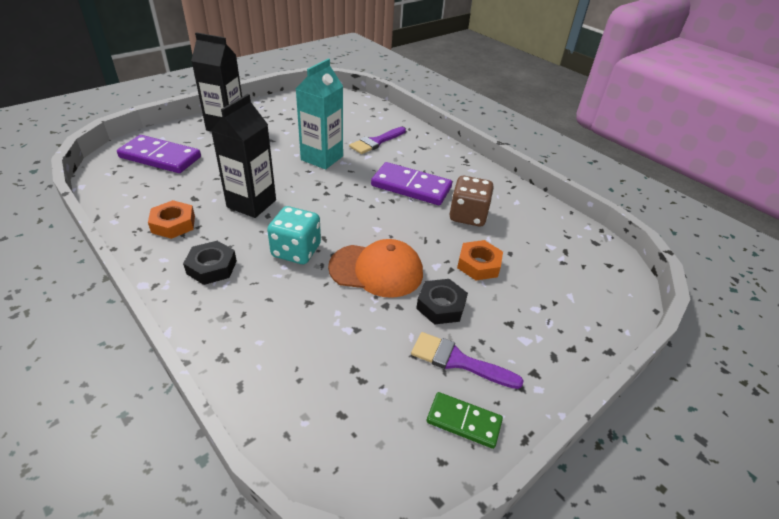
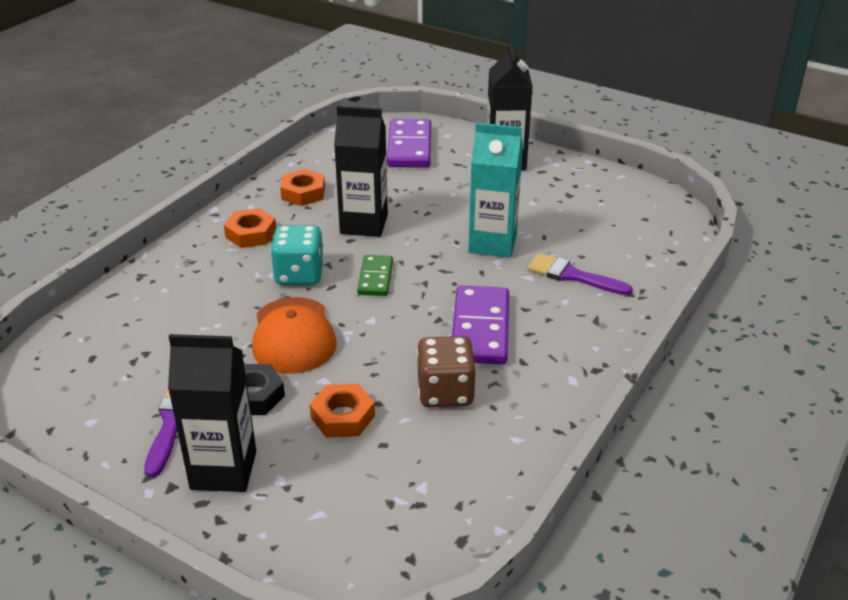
camera: 75 degrees right, 5 degrees down
(212, 267) = (251, 234): black nut -> orange nut
(463, 421) = (95, 437): green domino -> green domino (375, 278)
(521, 337) = (223, 470): none -> black carton

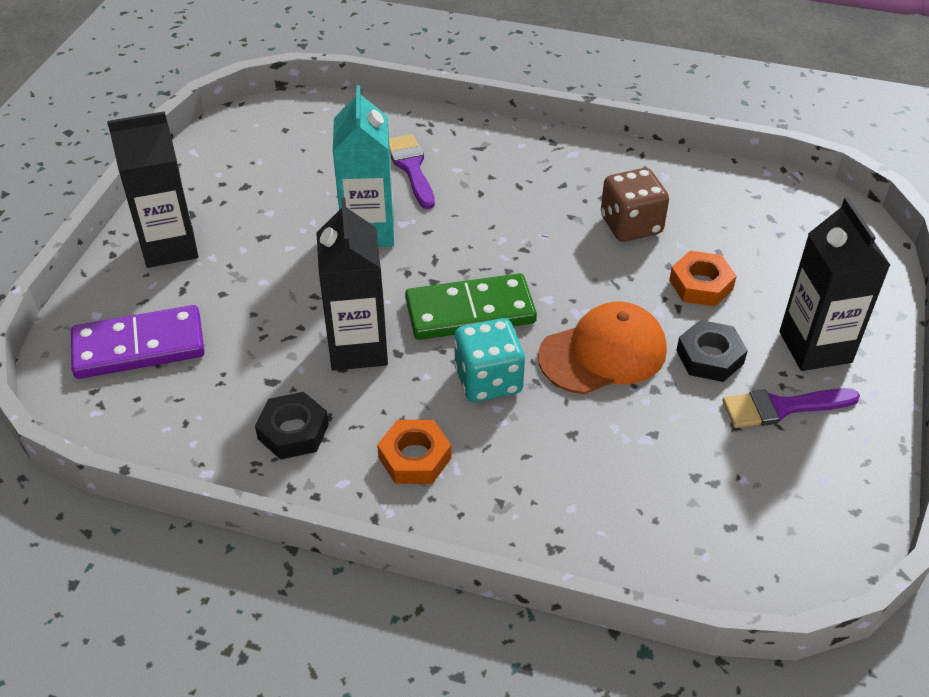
camera: 105 degrees left, 10 degrees up
(303, 193) = (293, 431): orange nut -> black nut
(375, 278) = (470, 311): green domino -> green domino, size x1.70
(480, 329) = (527, 217): purple domino -> none
(572, 276) = (411, 168): purple brush -> purple brush turned 150 degrees clockwise

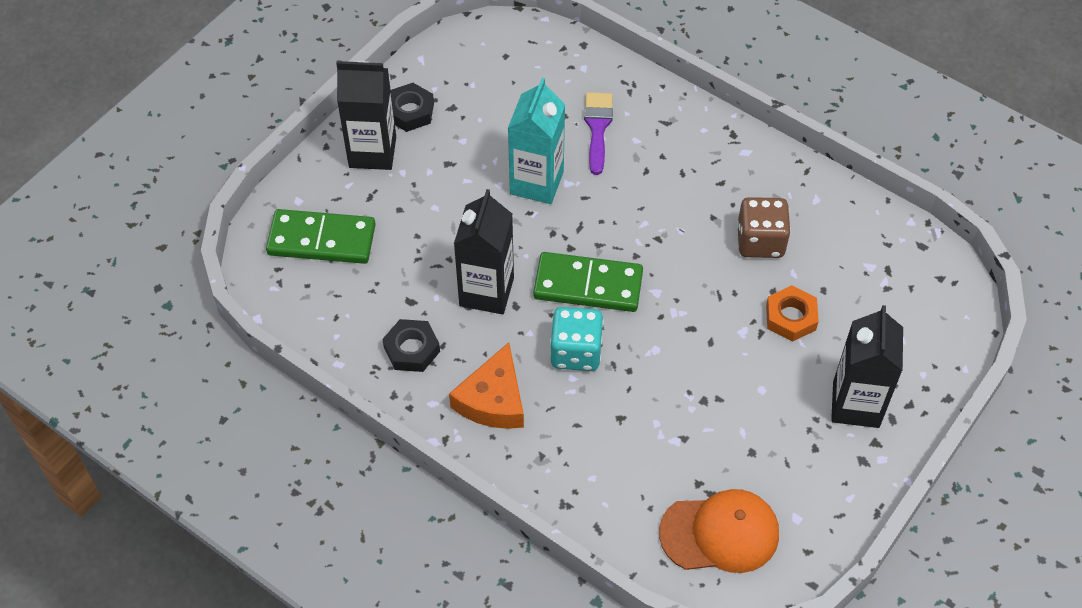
camera: 20 degrees right, 10 degrees up
(139, 346) = (322, 239): purple domino -> green domino
(415, 457) = (493, 400): orange nut -> orange cheese
(603, 353) = (678, 356): orange cap -> orange cap (720, 533)
(710, 357) = (763, 386): black nut -> black nut (410, 111)
(782, 407) = (798, 448): purple brush -> none

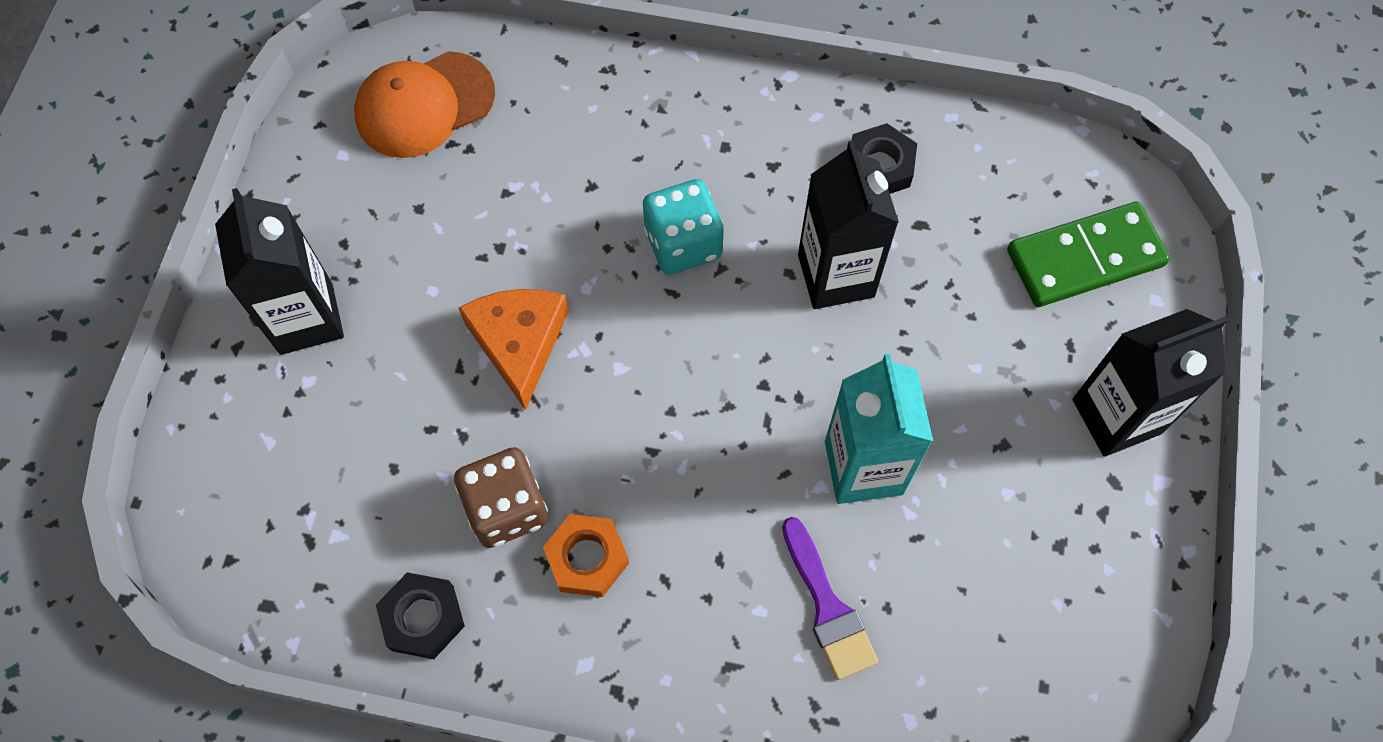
camera: 155 degrees right, 10 degrees up
(410, 111) = (1113, 509): black nut -> black nut (422, 618)
(493, 400) = (749, 147): orange cheese -> orange cheese (519, 343)
(588, 285) = (712, 339): green domino -> none
(790, 317) = (426, 406): orange nut -> orange nut (587, 558)

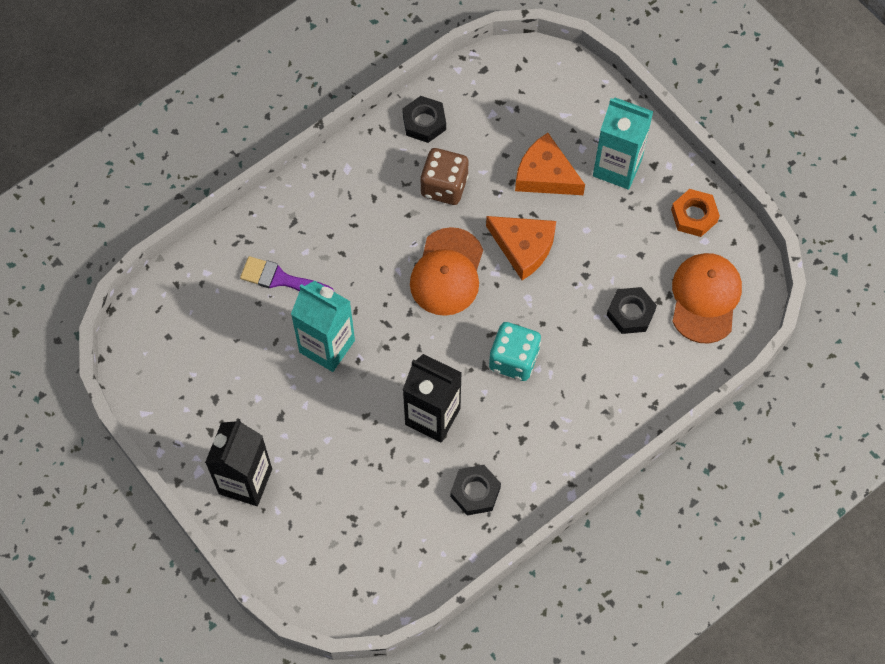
camera: 130 degrees right, 0 degrees up
(306, 318) = (617, 167): black carton -> turquoise carton
(386, 395) = (545, 175): none -> orange cheese
(510, 166) = (630, 313): none -> black nut
(587, 558) = (392, 201): orange nut -> orange nut (694, 216)
(632, 405) = (447, 272): none -> orange cap
(1085, 258) = (333, 546): green domino -> none

